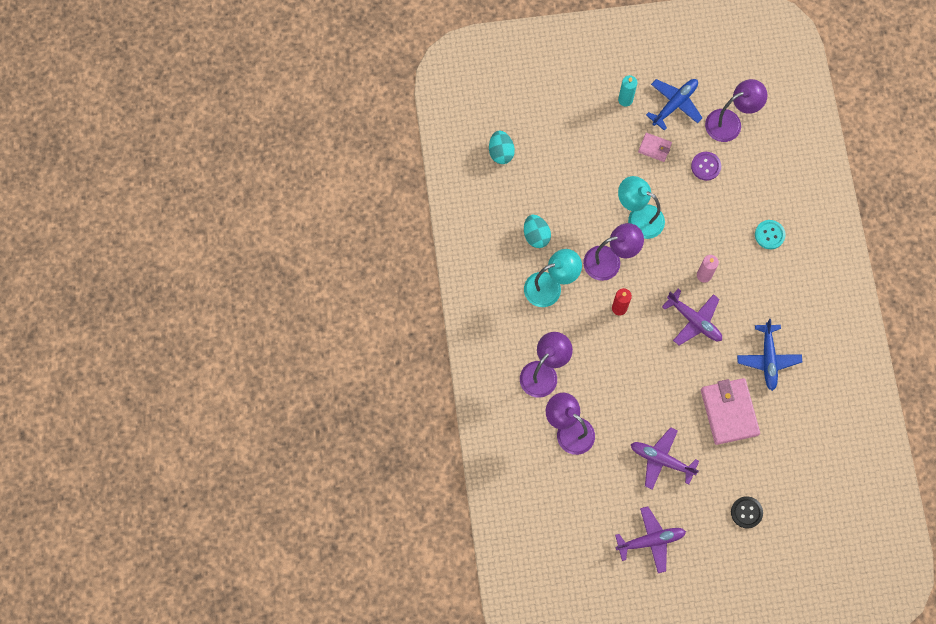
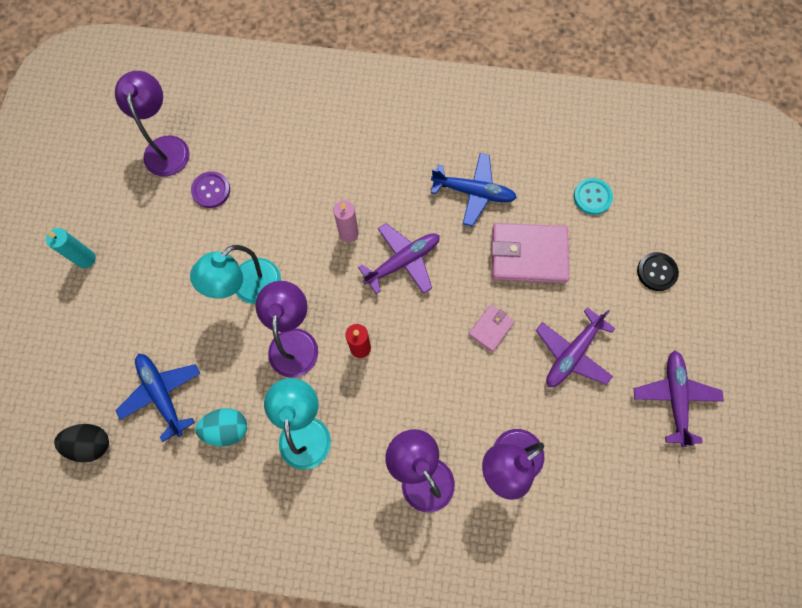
camera: 75 degrees left, 0 degrees up
(501, 152) = (91, 444): turquoise egg -> black egg
(654, 148) = (164, 242): pink wallet -> pink wallet (490, 328)
(675, 104) = (117, 202): blue plane -> blue plane (162, 394)
(769, 235) = (322, 146): turquoise button -> turquoise button (592, 197)

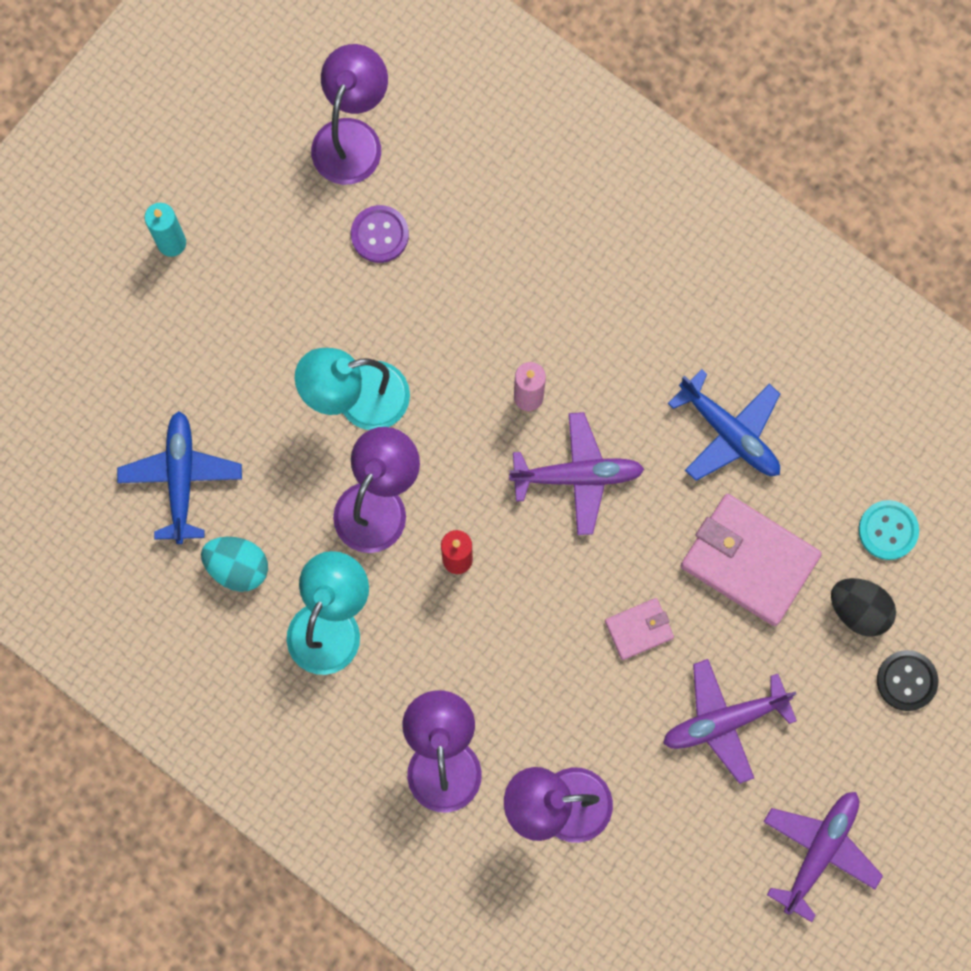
camera: 30 degrees right, 5 degrees up
(91, 444) = (67, 491): black egg -> black egg (858, 610)

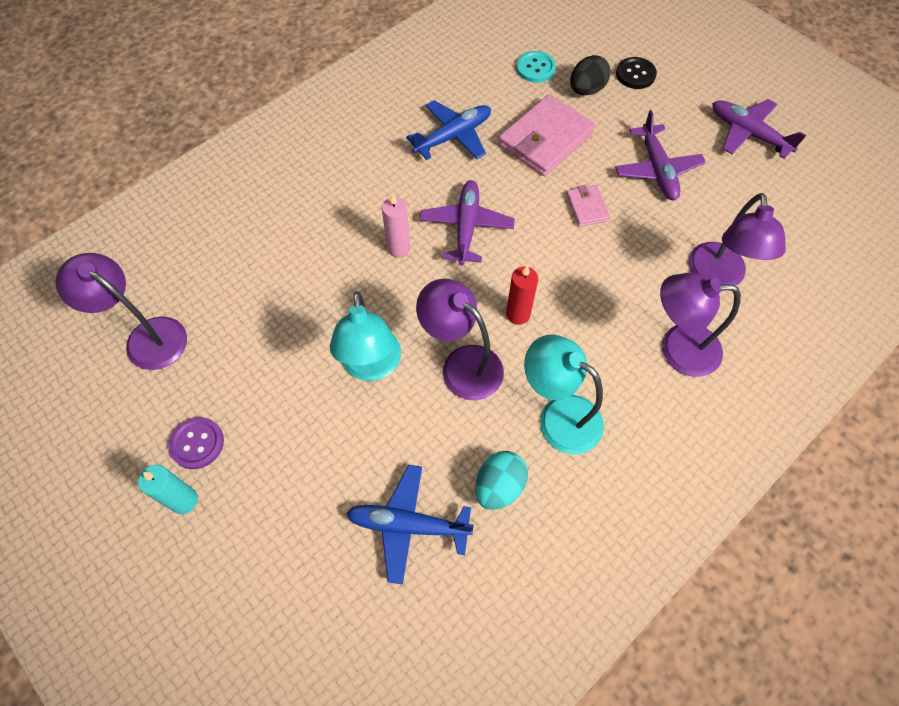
camera: 80 degrees left, 15 degrees down
(380, 235) = (237, 329): purple button -> purple button (197, 443)

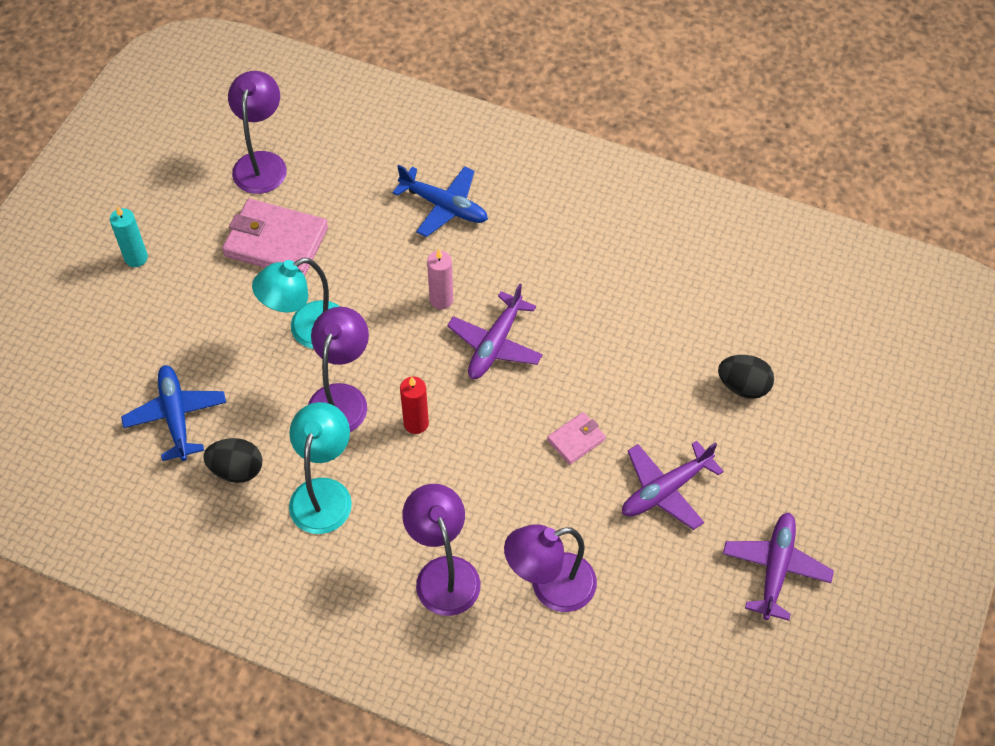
camera: 65 degrees right, 5 degrees down
(197, 443) = (185, 243): purple button -> none
(453, 136) = (603, 290): blue plane -> blue plane (444, 206)
(466, 227) = (495, 344): purple plane -> purple plane turned 135 degrees clockwise
(499, 486) = (237, 470): turquoise egg -> black egg
(535, 68) = (745, 328): turquoise button -> none
(545, 139) = (647, 372): pink wallet -> pink wallet (276, 242)
(635, 74) = (798, 427): black button -> none

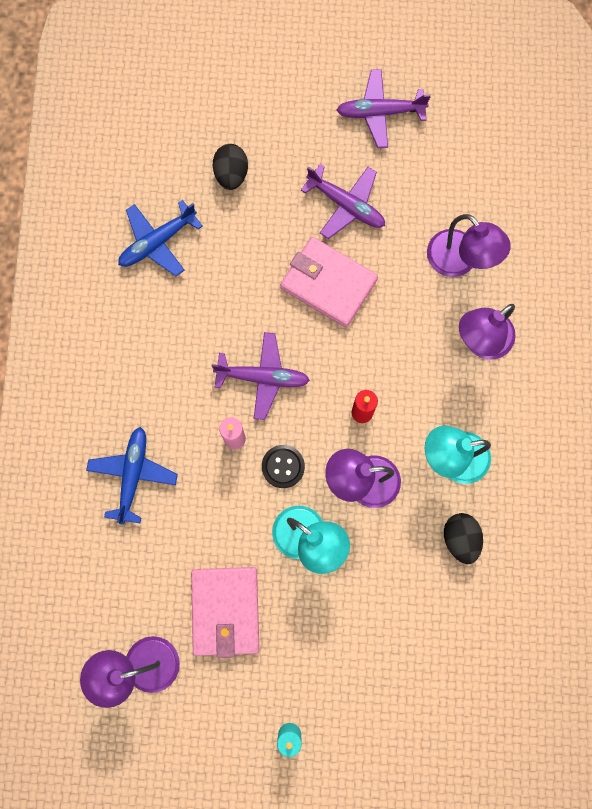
camera: 110 degrees left, 20 degrees up
(176, 416) = (433, 614): blue plane -> blue plane (157, 242)
(392, 333) = (283, 466): none -> black button
(576, 440) = (328, 284): pink wallet -> pink wallet, size x1.99

